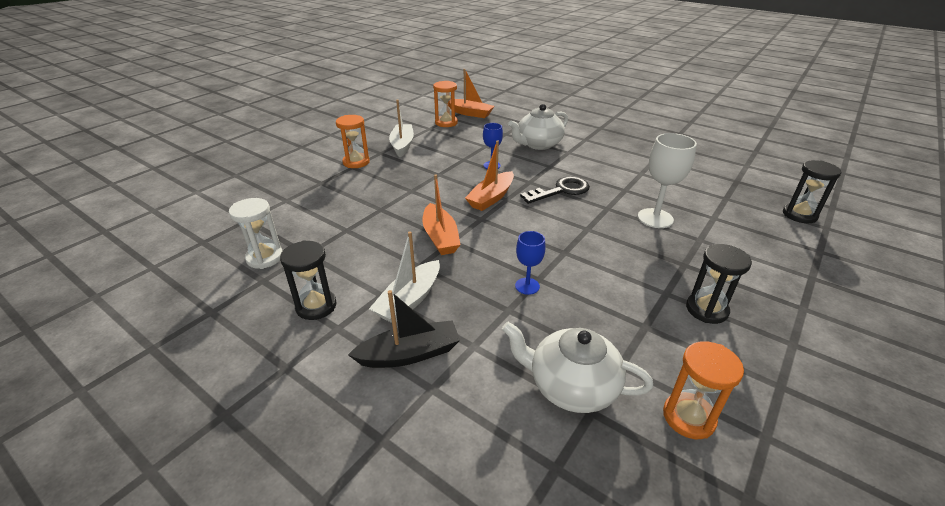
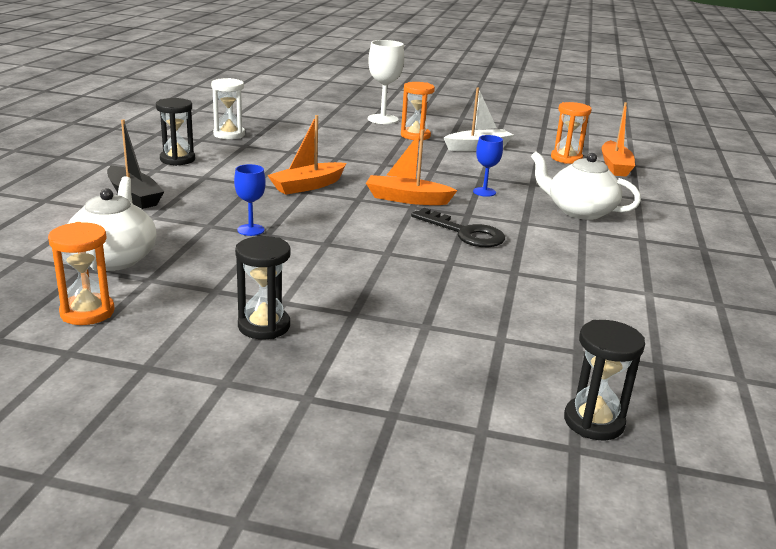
camera: 65 degrees right, 10 degrees down
(409, 300) = (201, 187): white boat -> none
(655, 218) = (454, 294): white goblet -> white goblet (383, 119)

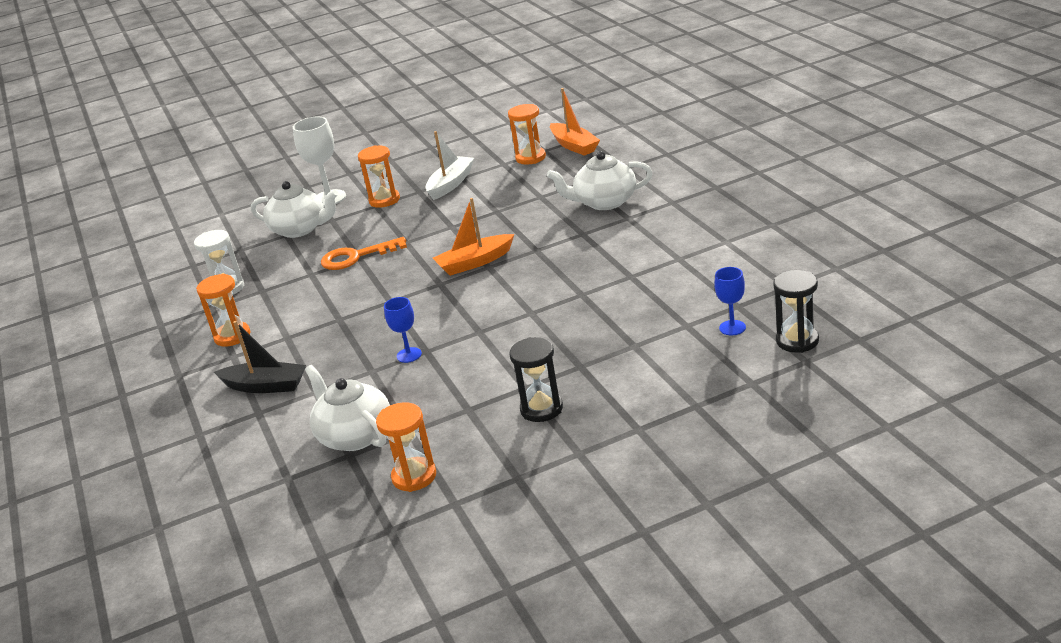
camera: 30 degrees left, 5 degrees up
(177, 159) = (232, 336): black hourglass -> orange hourglass
(307, 186) = (383, 296): orange boat -> none
(333, 126) = (300, 229): none -> white teapot
(336, 156) = (356, 257): none -> orange key
(465, 233) = (557, 266): black key -> none
(484, 192) = (518, 223): blue goblet -> blue goblet (732, 328)

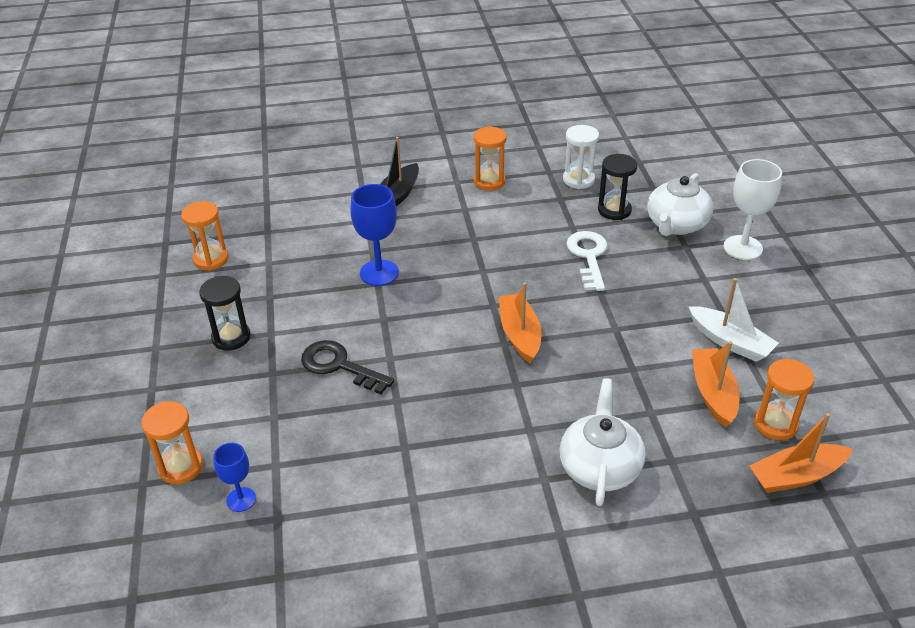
camera: 100 degrees right, 10 degrees up
(354, 436) = (288, 235): white teapot -> none
(356, 257) = (588, 257): orange key -> white key
(384, 200) = (714, 286): orange hourglass -> orange hourglass (181, 467)
(409, 355) = (379, 273): blue goblet -> blue goblet, size x1.69
(510, 180) = (713, 393): none -> orange boat
(553, 334) = (339, 366): none -> black key
(797, 341) = (174, 544): black hourglass -> black hourglass (614, 210)

